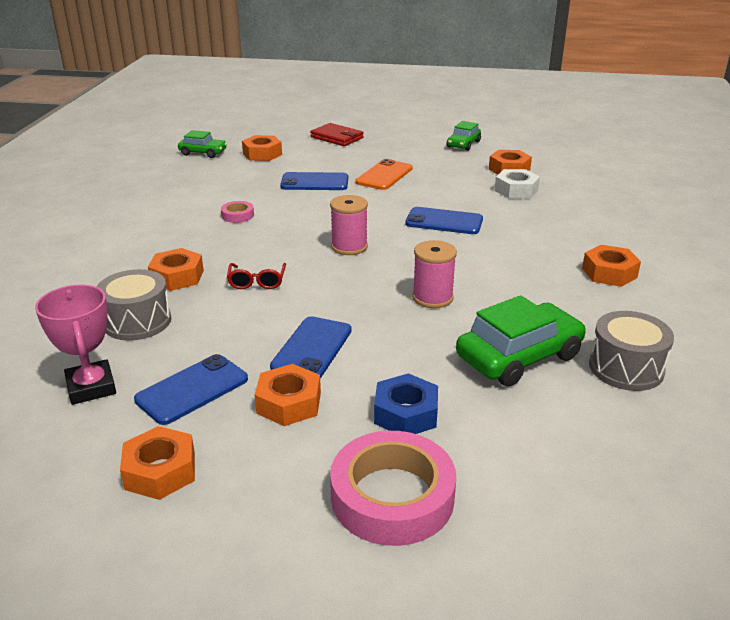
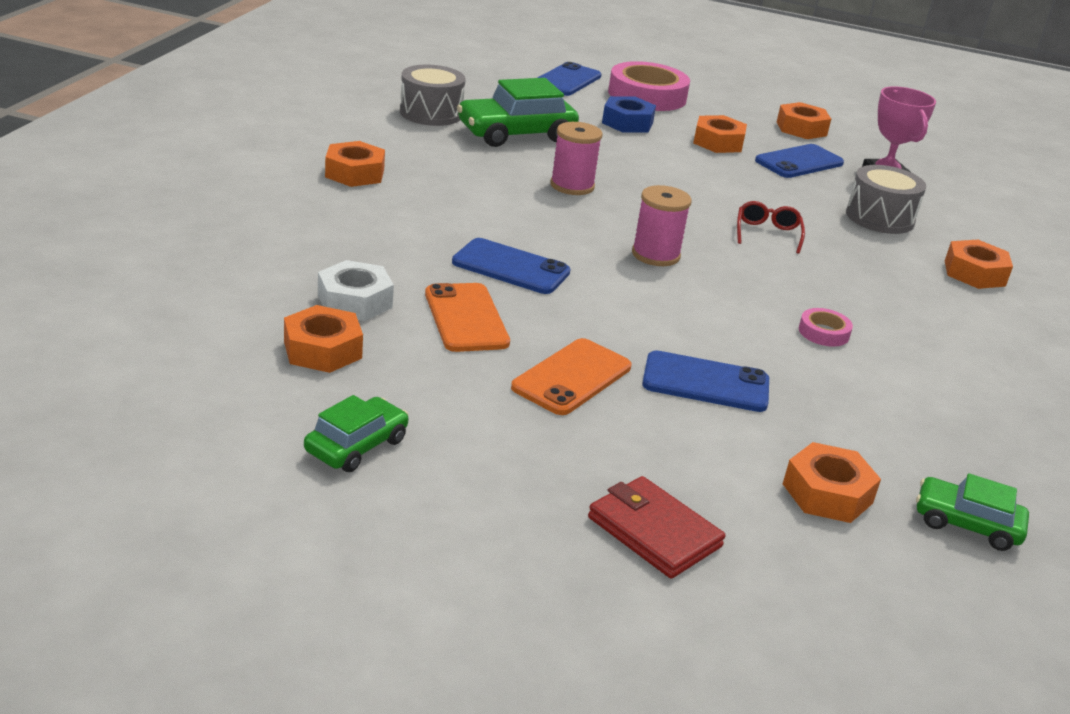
camera: 175 degrees left, 0 degrees up
(177, 277) = (864, 255): orange nut -> orange nut (974, 273)
(312, 348) = (701, 169): blue phone -> blue phone (567, 80)
(452, 191) = (466, 318): none -> orange phone

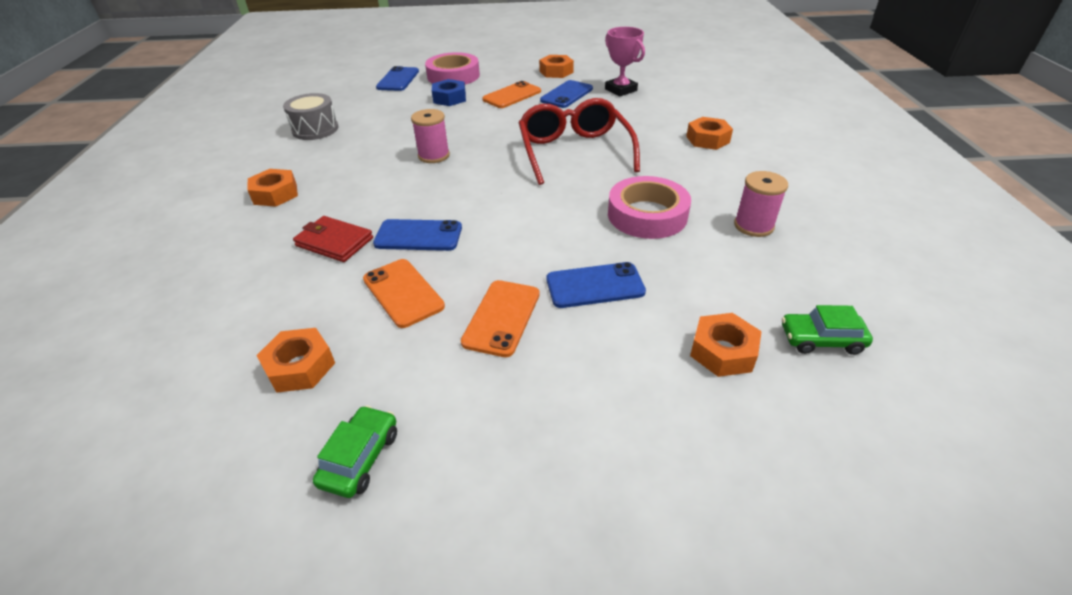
camera: 15 degrees left, 10 degrees up
(355, 301) = (311, 308): white nut -> none
(516, 134) = (380, 128): green car -> none
(654, 532) = (627, 444): red wallet -> red wallet (334, 242)
(655, 255) = (512, 191): pink spool -> pink spool (753, 226)
(718, 142) = (512, 95): orange nut -> orange phone
(767, 233) = (574, 151): red glasses -> red glasses, size x2.36
(823, 332) = (647, 215): pink tape -> pink tape, size x2.21
(880, 218) = (633, 118): grey drum -> none

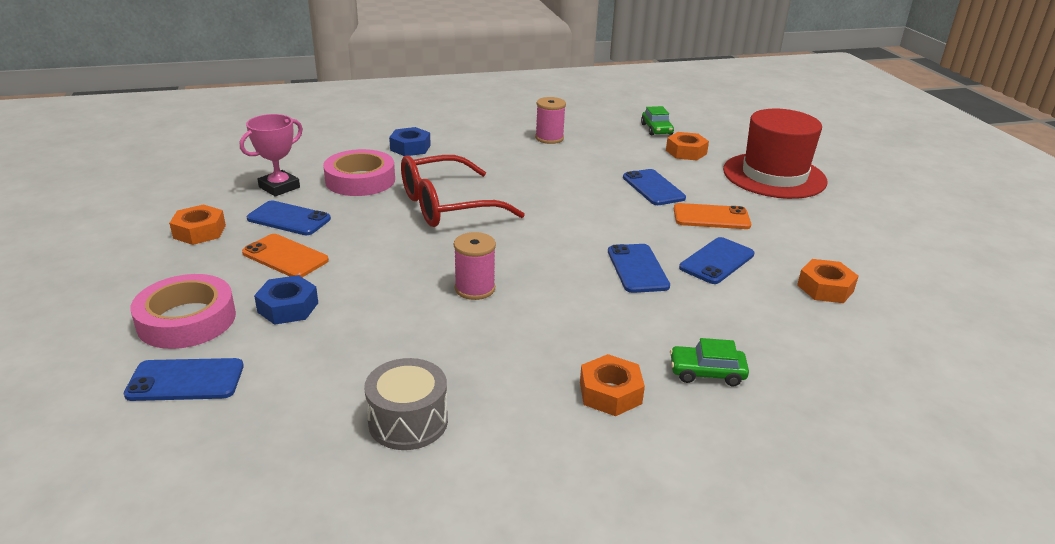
camera: 105 degrees left, 10 degrees down
(334, 242) = (676, 315): red wallet -> none
(360, 458) = (860, 247): green car -> green car (707, 372)
(403, 293) = (716, 261): orange phone -> blue phone
(625, 444) = (774, 176): none -> red hat
(647, 215) = (551, 172): pink tape -> pink tape (360, 180)
(707, 139) = (410, 148): orange nut -> blue nut

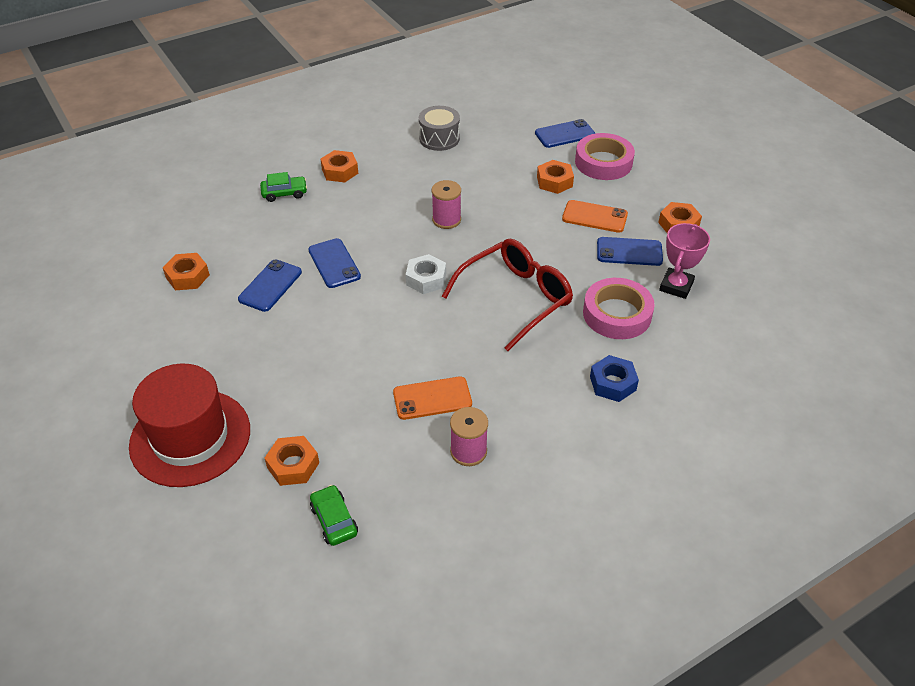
camera: 165 degrees right, 15 degrees up
(288, 307) = (554, 181): blue nut -> orange nut
(532, 236) = (426, 279): none -> white nut
(653, 188) = (329, 376): blue phone -> none
(711, 217) = (270, 342): orange phone -> orange phone (432, 398)

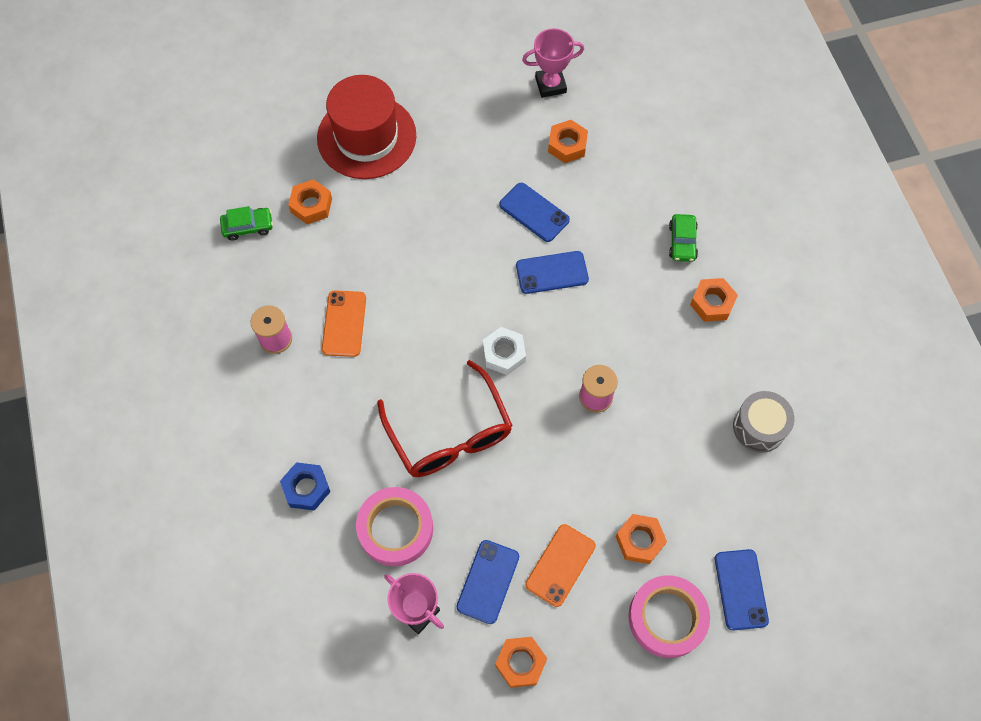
camera: 105 degrees right, 20 degrees up
(111, 300) = (550, 85): none -> pink trophy

